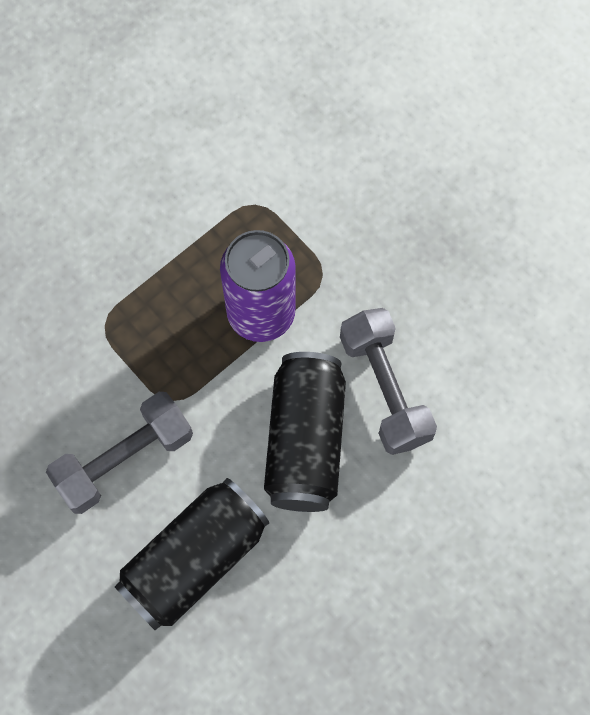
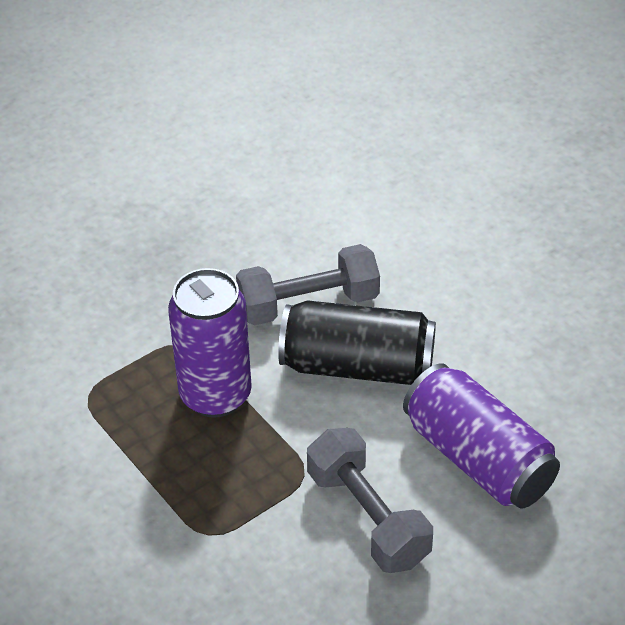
camera: 85 degrees left, 25 degrees down
(195, 559) = (478, 458): black can -> purple can

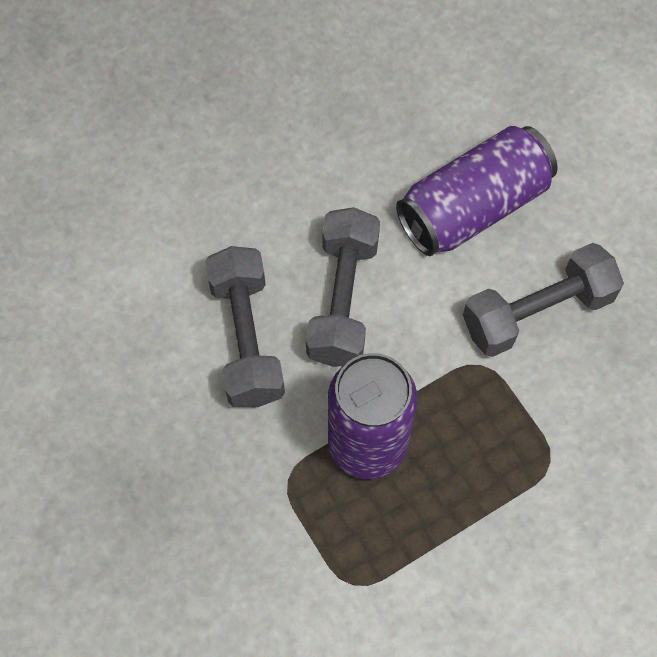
camera: 85 degrees left, 20 degrees up
(357, 366) = (343, 300): black can -> grey dumbbell

